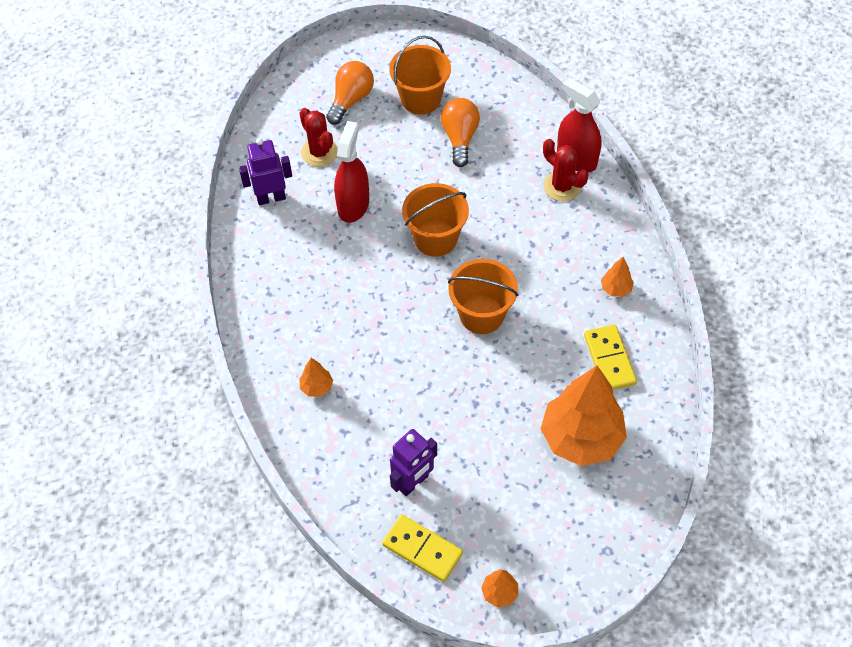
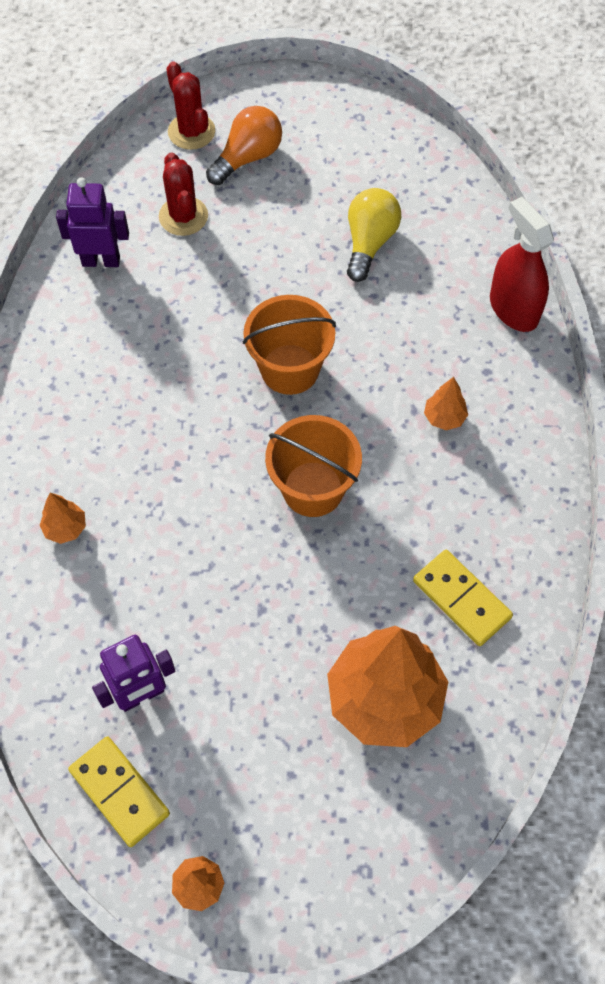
camera: 15 degrees right, 5 degrees up
(353, 205) = (200, 297): red spray bottle -> none
(421, 99) = (337, 178): orange bucket -> none
(460, 138) = (369, 242): orange light bulb -> yellow light bulb
(562, 186) = (481, 342): red cactus -> red cactus (191, 132)
(609, 359) = (461, 599): yellow domino -> yellow domino turned 45 degrees counterclockwise
(616, 289) = (504, 502): orange tree -> orange tree (444, 417)

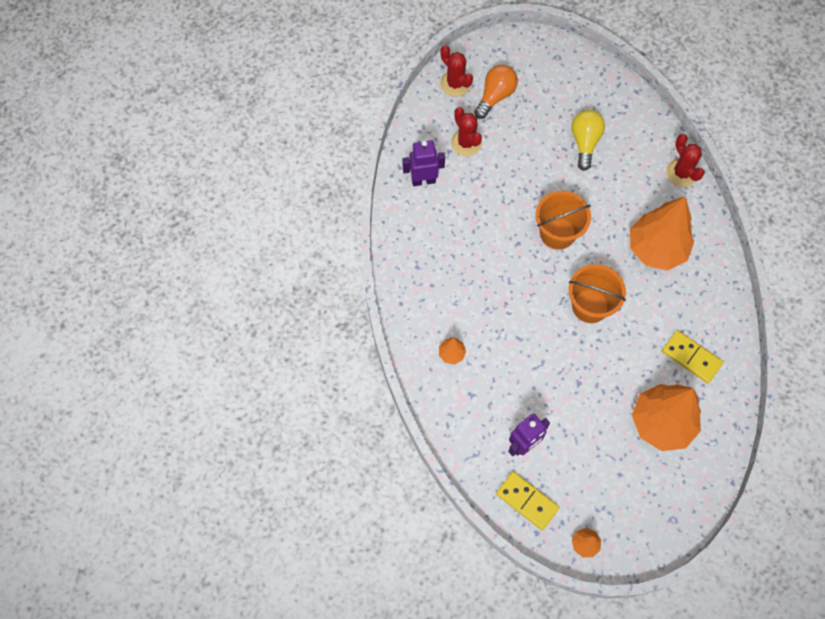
camera: 10 degrees left, 5 degrees up
(444, 417) = (656, 249): orange tree -> orange tree, size x2.41
(513, 309) = (681, 173): red spray bottle -> red cactus

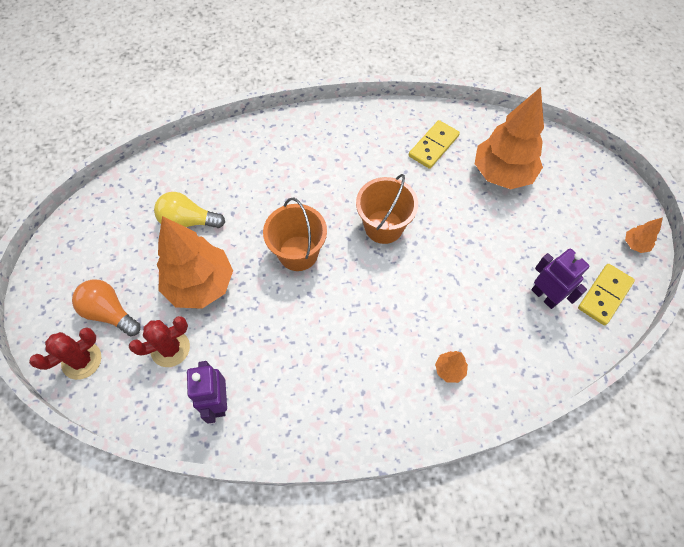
camera: 90 degrees left, 5 degrees down
(656, 249) = (319, 165): orange tree -> orange tree (200, 285)
(681, 173) = (235, 138): red cactus -> none

